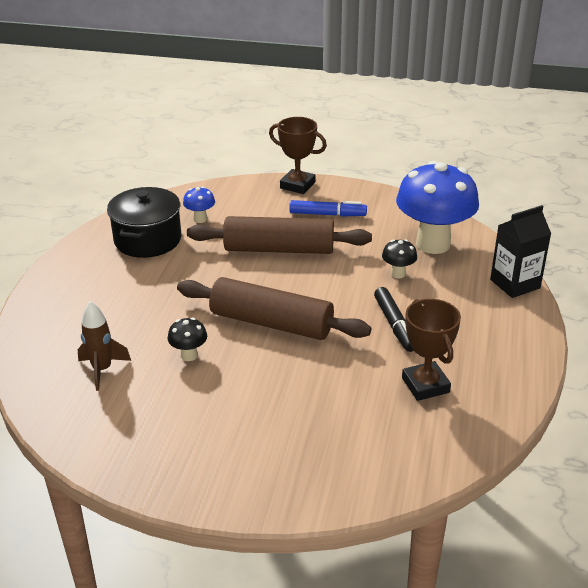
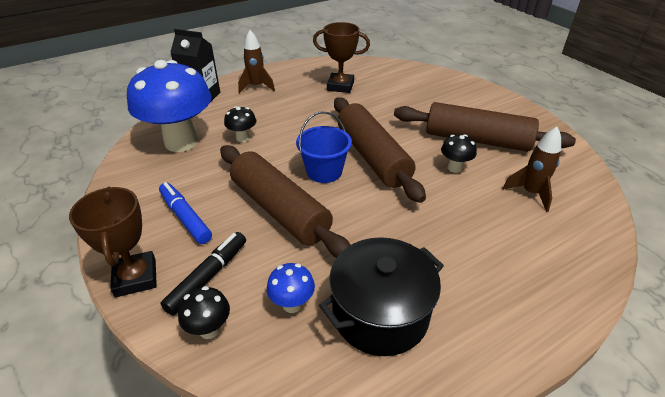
camera: 135 degrees left, 5 degrees up
(196, 402) = (477, 140): none -> brown rolling pin
(226, 192) = (209, 329): none -> black mushroom
(290, 288) = (324, 171): none -> blue bucket
(394, 325) = (303, 115): black marker -> black marker (208, 277)
(425, 385) = (340, 86): brown trophy -> brown trophy turned 75 degrees clockwise
(498, 326) = (256, 87): none -> brown rocket

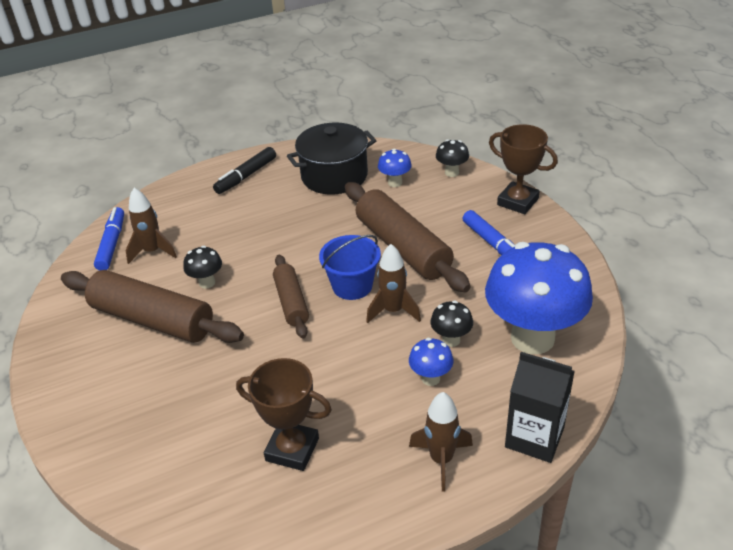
camera: 170 degrees left, 0 degrees up
(136, 277) = (517, 202): brown trophy -> brown trophy turned 45 degrees counterclockwise
(208, 277) = (460, 200): black marker -> black marker (246, 176)
(260, 117) = (430, 378): none -> blue mushroom
(287, 154) = (393, 311): none -> brown rocket
(372, 156) = (291, 302): brown rolling pin -> brown rolling pin, size x0.57
(580, 199) = (112, 244): none -> blue marker

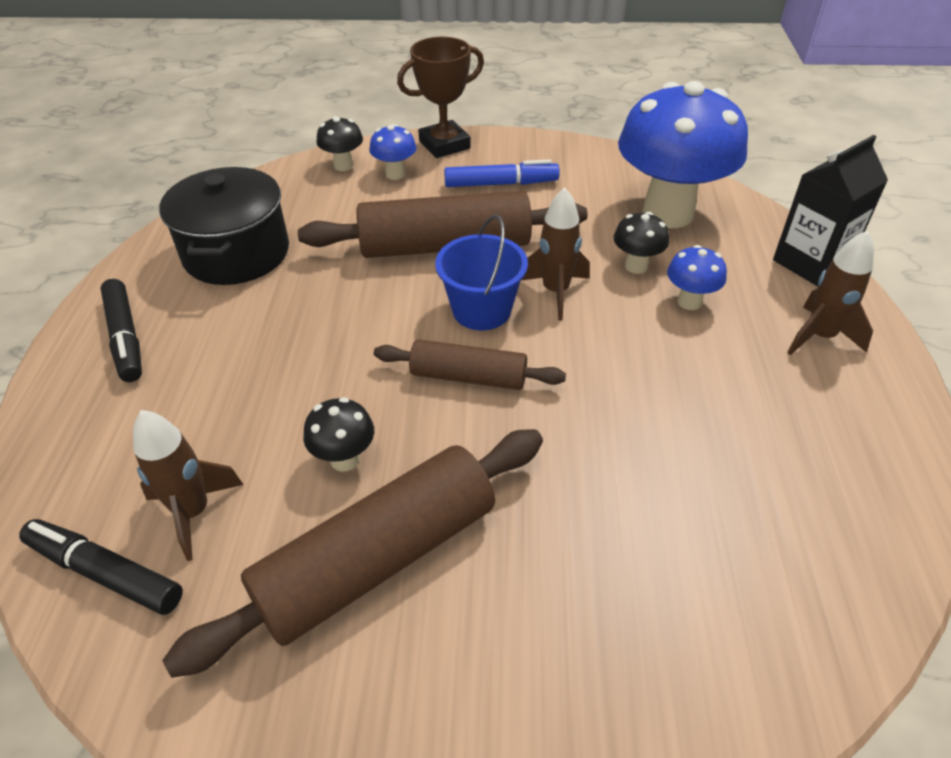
camera: 65 degrees left, 5 degrees up
(112, 244) = (105, 573): blue marker -> black marker
(292, 449) = (756, 462): brown trophy -> none
(395, 183) = (312, 210): blue mushroom -> blue mushroom (395, 174)

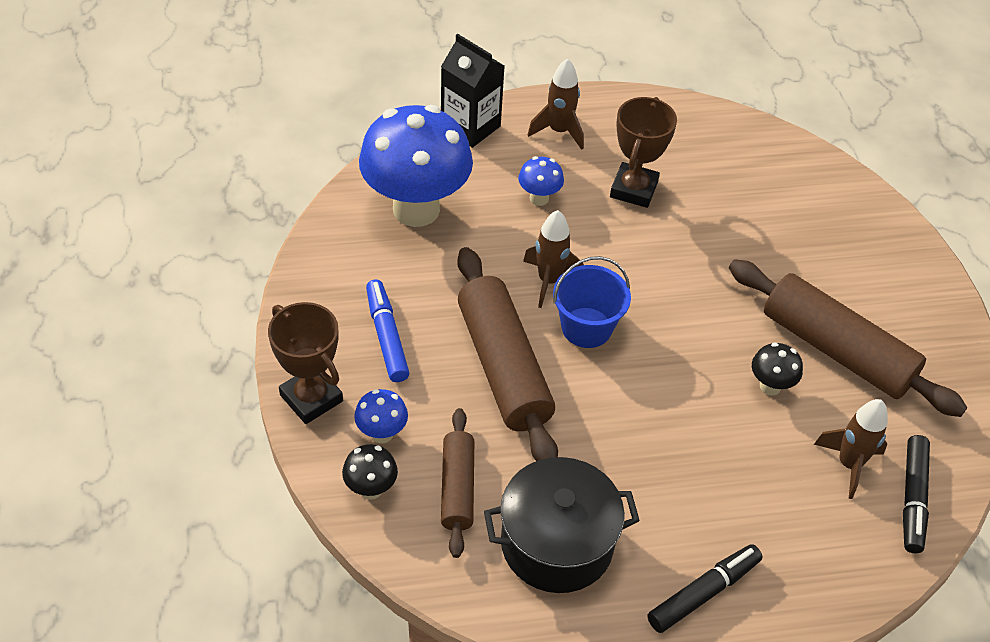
camera: 105 degrees left, 5 degrees up
(468, 377) = (665, 326): brown rolling pin -> brown rolling pin (457, 488)
(636, 266) = (500, 230): black mushroom -> none
(712, 392) = (633, 189): none -> brown trophy

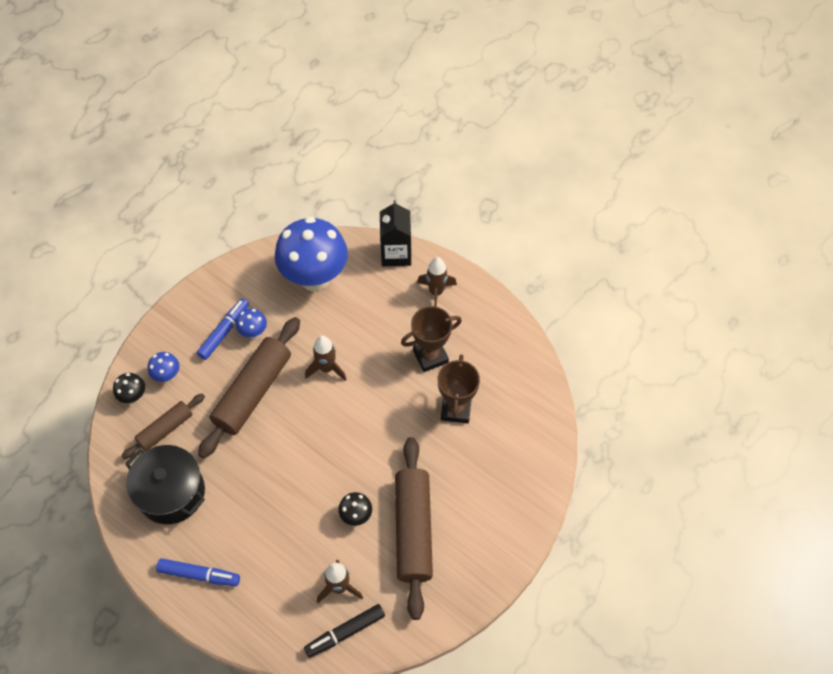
camera: 50 degrees right, 10 degrees up
(311, 398) = (161, 333): brown trophy -> brown trophy (456, 409)
(539, 198) = (378, 321): blue mushroom -> blue mushroom (254, 332)
(586, 327) = (312, 407): blue bucket -> none
(703, 593) = (199, 574): black marker -> blue marker

